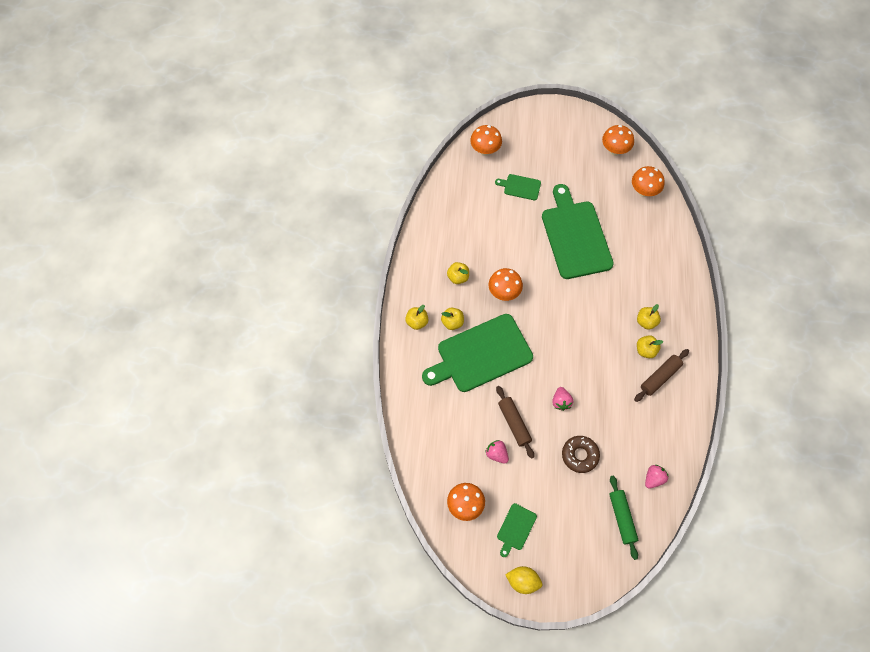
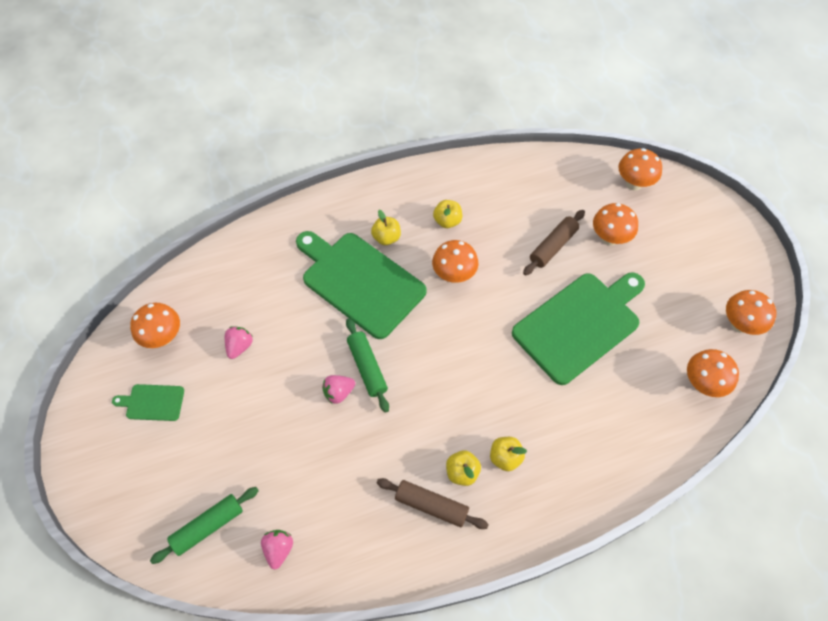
camera: 65 degrees right, 5 degrees down
(417, 322) = (369, 204): yellow apple -> none
(514, 423) = (287, 350): brown rolling pin -> brown rolling pin (553, 246)
(520, 187) = (609, 238): green cutting board -> orange mushroom
(523, 581) = (88, 435): yellow lemon -> none
(550, 376) = (367, 367): none -> green rolling pin
(580, 455) = (275, 442): brown donut -> none
(653, 478) = (279, 549): pink strawberry -> pink strawberry turned 105 degrees counterclockwise

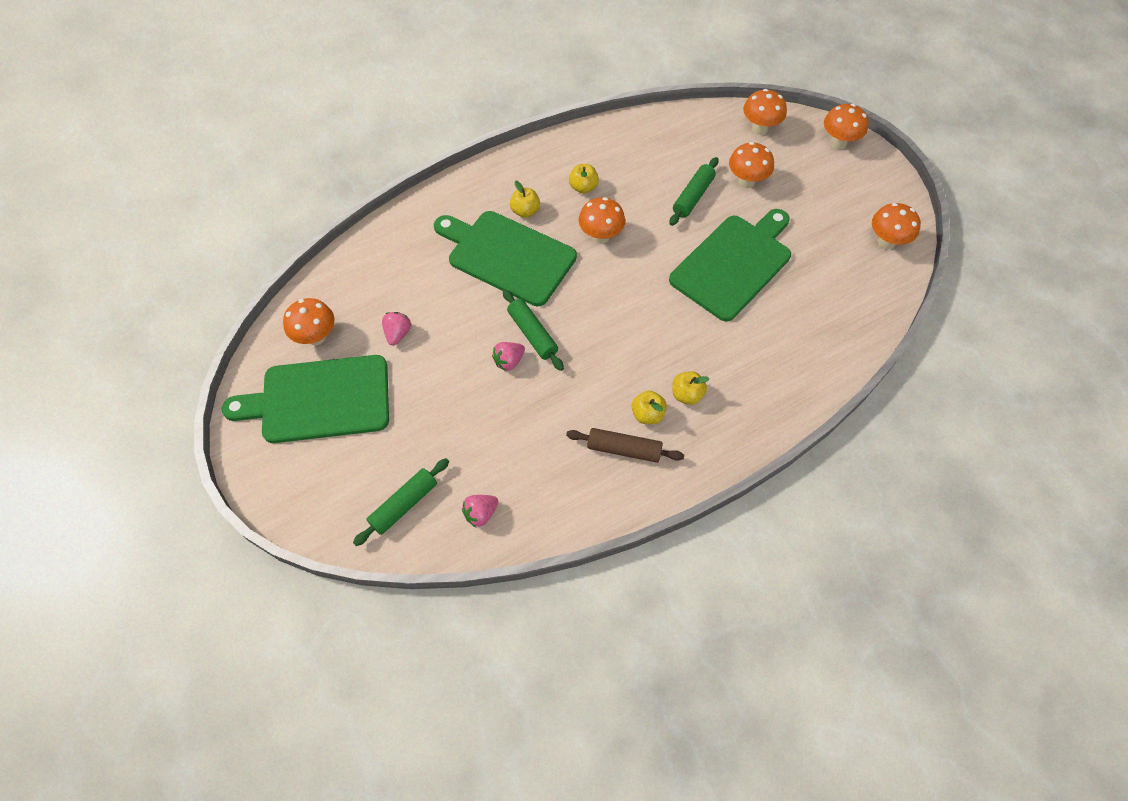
camera: 10 degrees left, 0 degrees up
(152, 402) = (319, 399): green cutting board -> green cutting board, size x2.25
(279, 549) = (481, 513): pink strawberry -> pink strawberry turned 120 degrees counterclockwise
(553, 246) = (693, 196): brown rolling pin -> green rolling pin
(702, 384) = (861, 300): orange mushroom -> orange mushroom (838, 143)

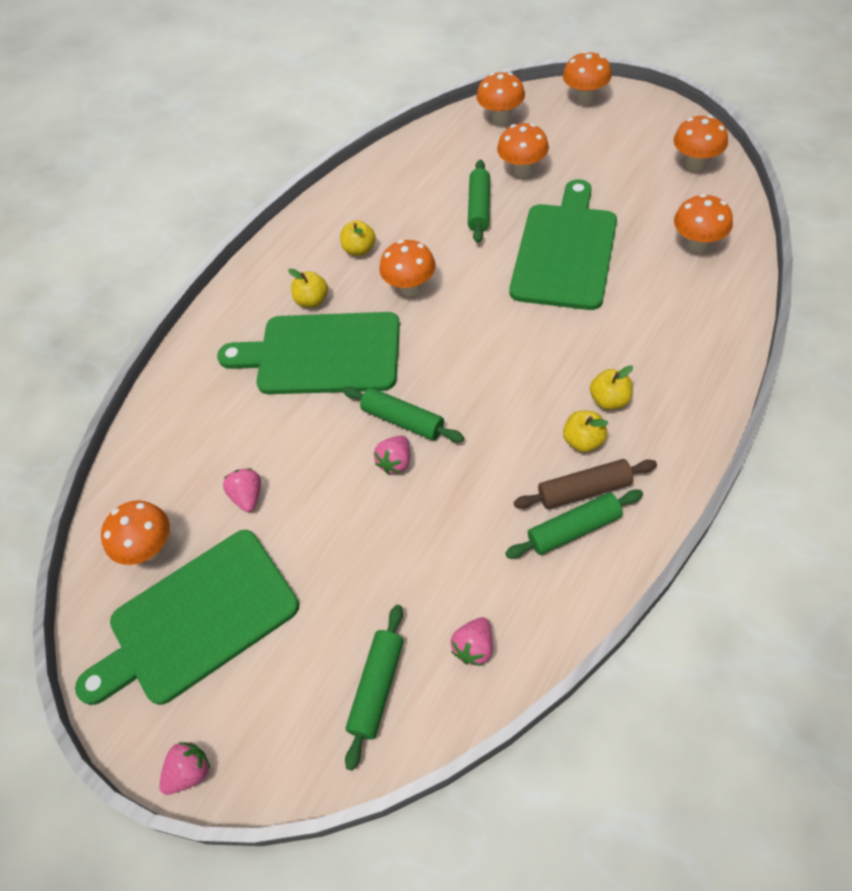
camera: 20 degrees left, 5 degrees down
(262, 493) = (190, 772): none -> pink strawberry
(598, 472) = (574, 529): none -> green rolling pin
(838, 309) = (697, 245): none -> orange mushroom

